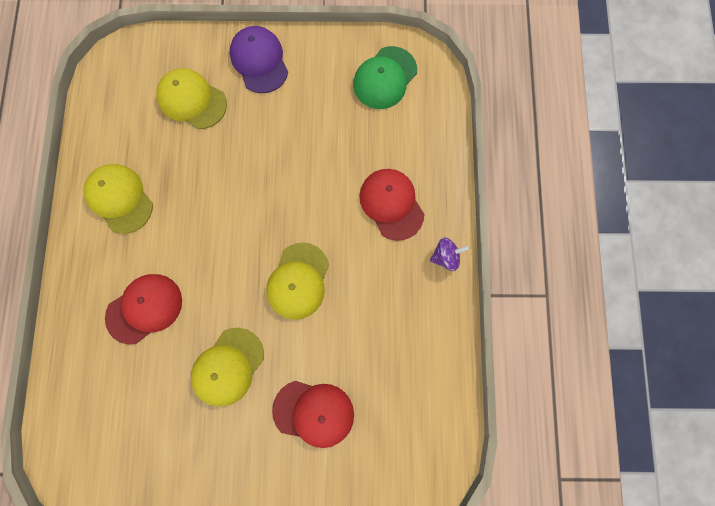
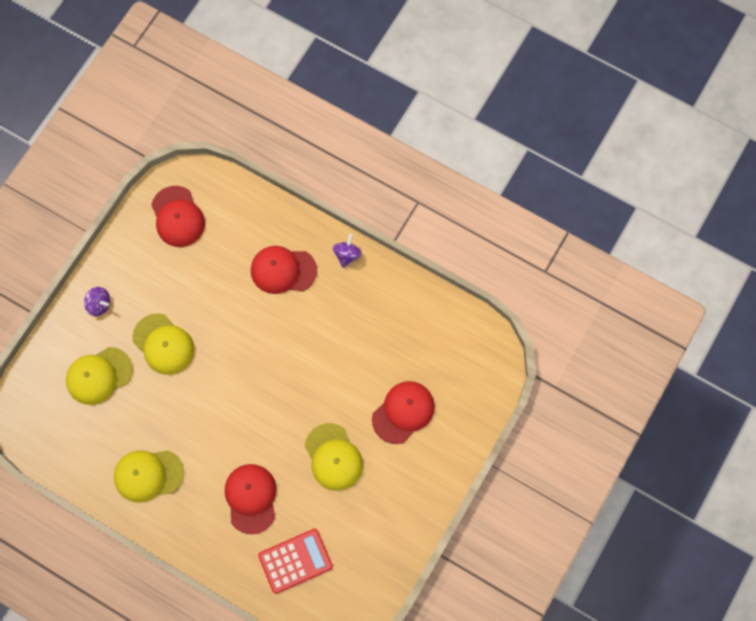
camera: 60 degrees left, 5 degrees down
(102, 390) = (295, 561): none -> red calculator
(259, 61) = (99, 305): purple cap -> purple spinning top
(298, 281) = (300, 371): yellow cap -> yellow cap (163, 344)
(385, 78) = (178, 217): green cap -> red cap

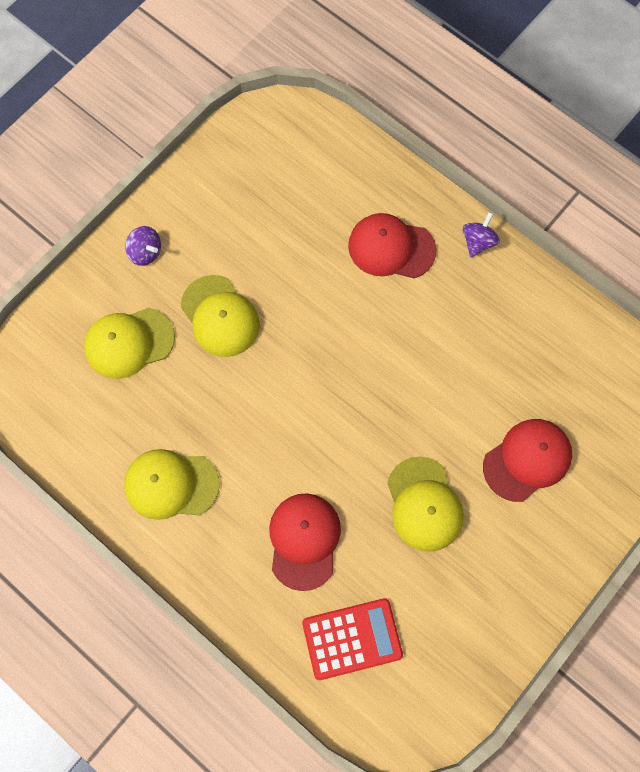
camera: 10 degrees right, 0 degrees up
(178, 217) = (265, 159): red cap -> none

